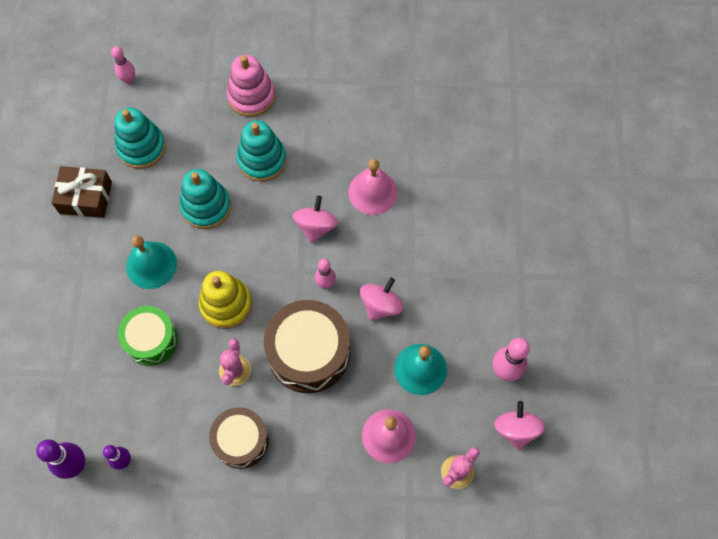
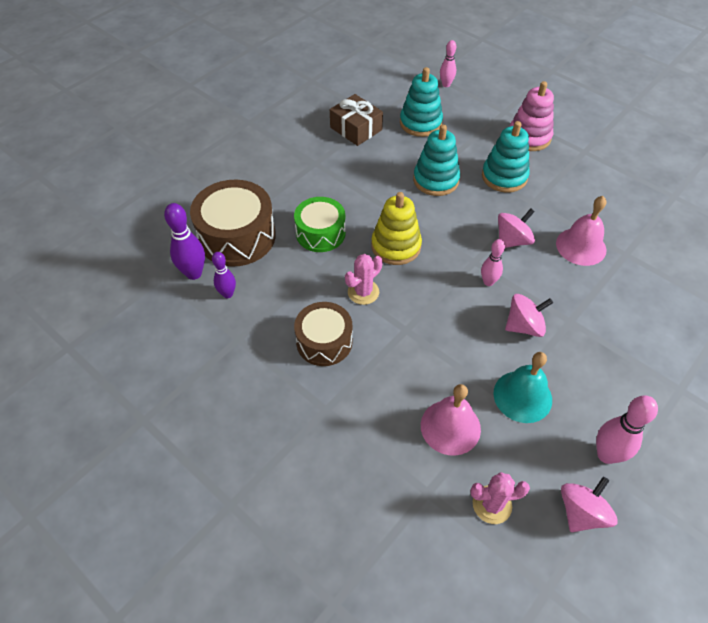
camera: 40 degrees right, 15 degrees down
(151, 265) = (364, 190): turquoise bell -> none
(308, 352) = (433, 319): brown drum -> brown drum (237, 236)

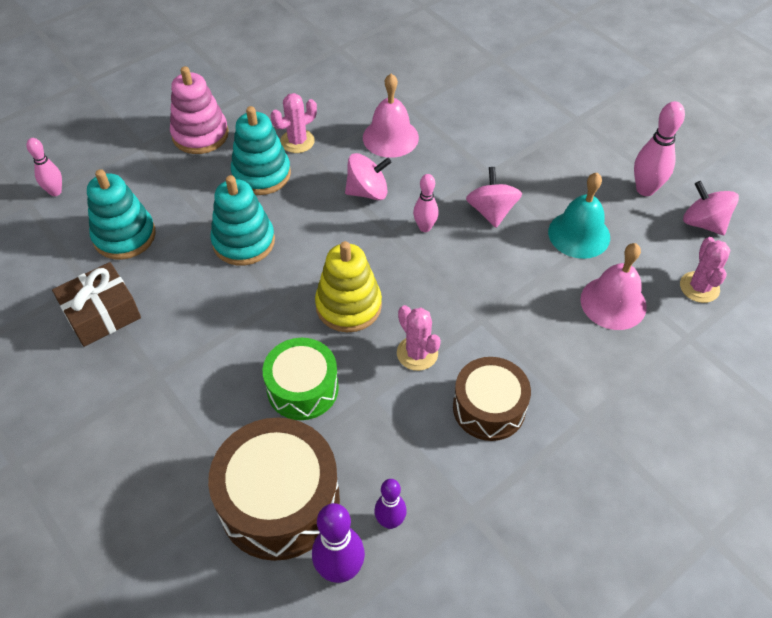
camera: 80 degrees left, 0 degrees up
(512, 240) = (368, 192): pink spinning top -> pink spinning top turned 105 degrees clockwise
(548, 190) = (297, 141): none -> pink cactus

